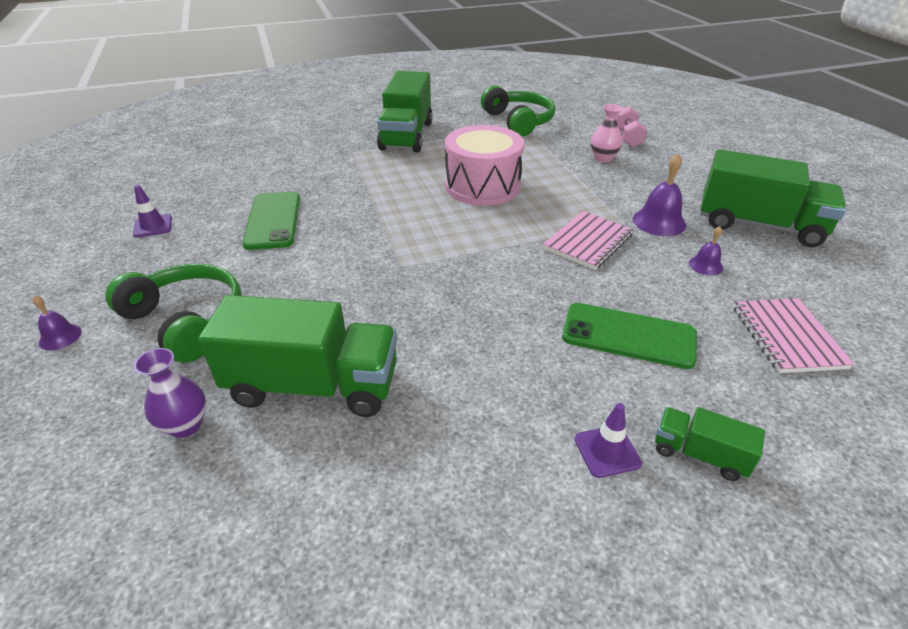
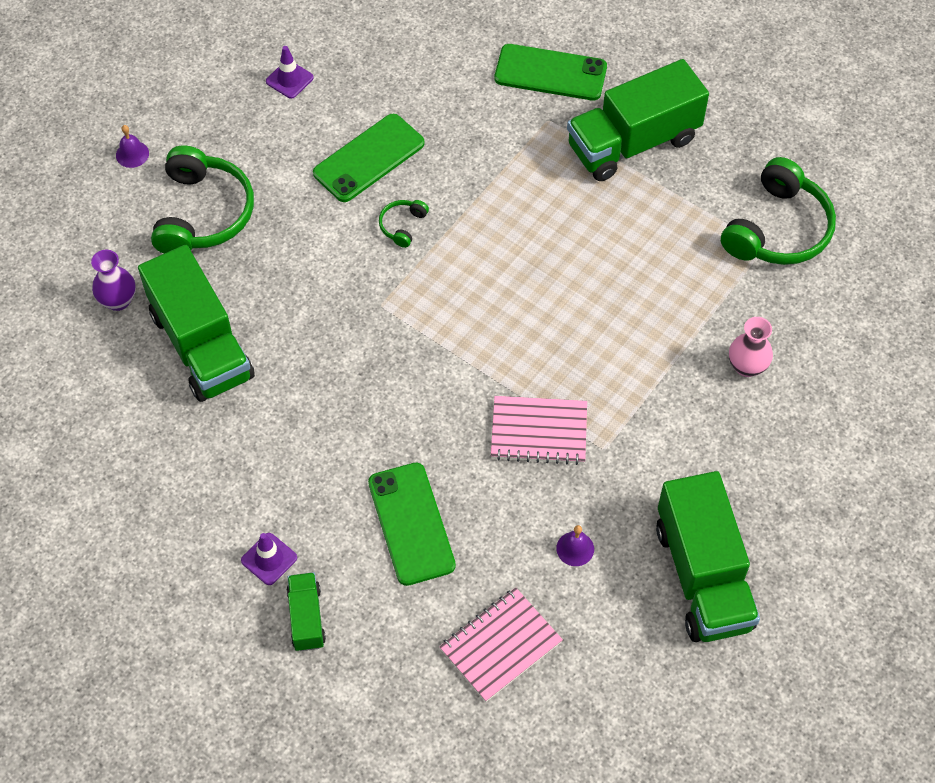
camera: 55 degrees right, 20 degrees up
(321, 140) = (550, 73): none -> green phone
(348, 229) = (402, 225): none -> green headphones
(482, 186) = (576, 285): pink drum -> none
(628, 138) = (834, 368): pink dumbbell -> none
(659, 222) = (633, 479): purple bell -> none

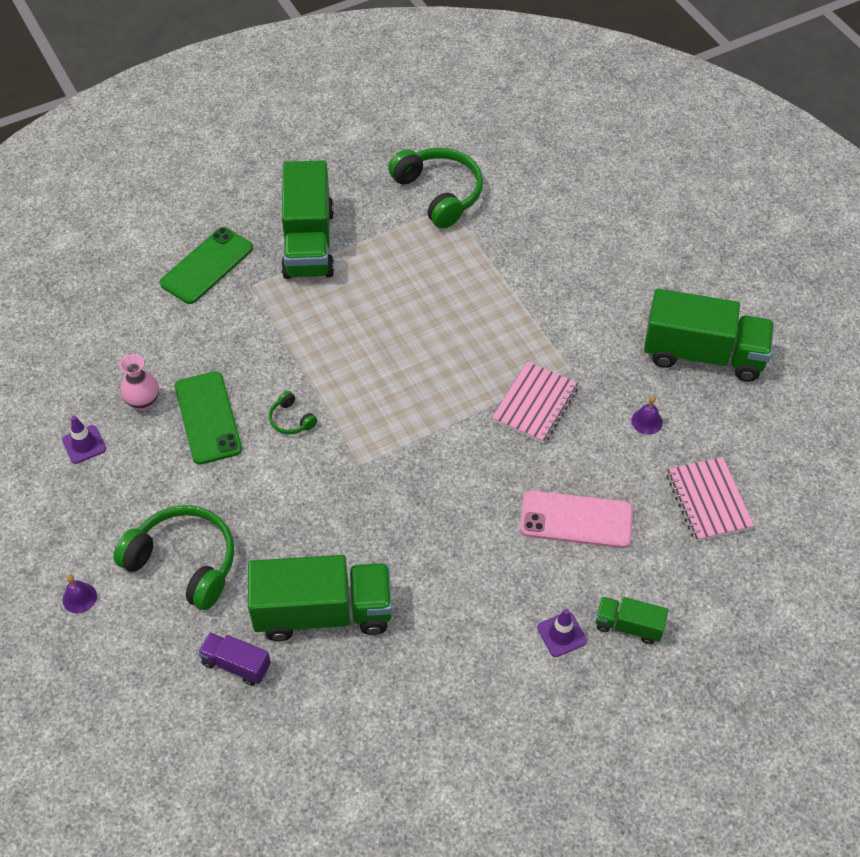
camera: 65 degrees left, 5 degrees down
(118, 300) = (236, 664): purple vase -> purple truck
(411, 524) = (576, 519): green phone -> pink phone
(747, 366) = (545, 259): pink vase -> pink vase (143, 402)

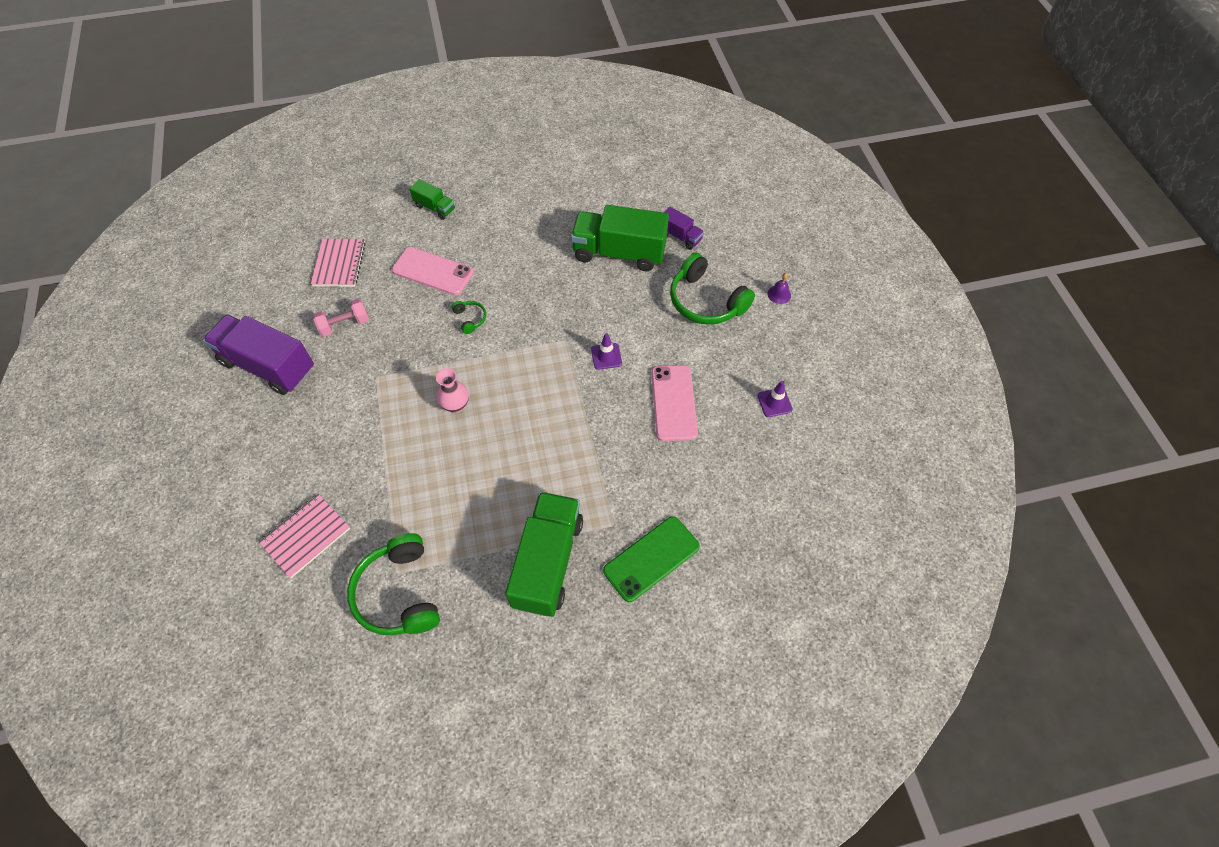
camera: 165 degrees left, 5 degrees up
(143, 402) = (724, 428): pink vase -> pink vase (456, 405)
(208, 418) = (674, 403): green phone -> pink phone
(291, 420) = (608, 386): green headphones -> green headphones (470, 319)
(535, 404) = (418, 356): pink notebook -> pink notebook (306, 536)
(561, 634) = (477, 212): purple traffic cone -> purple traffic cone (606, 356)
(647, 421) = (345, 325): purple bell -> pink dumbbell
(703, 354) = (268, 366): green truck -> purple truck

